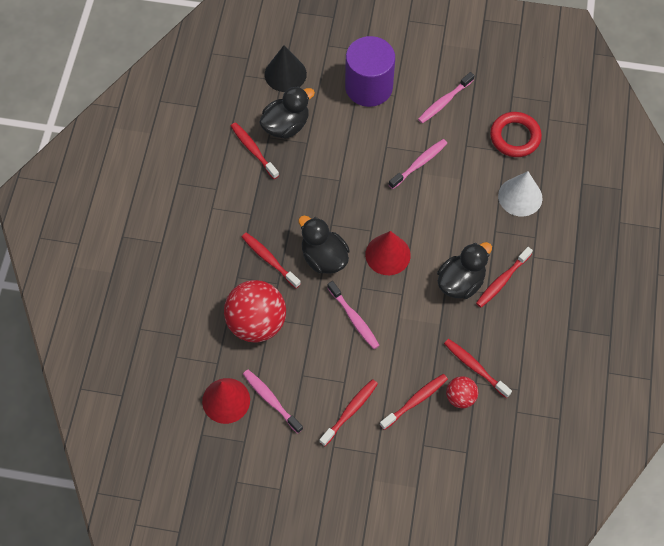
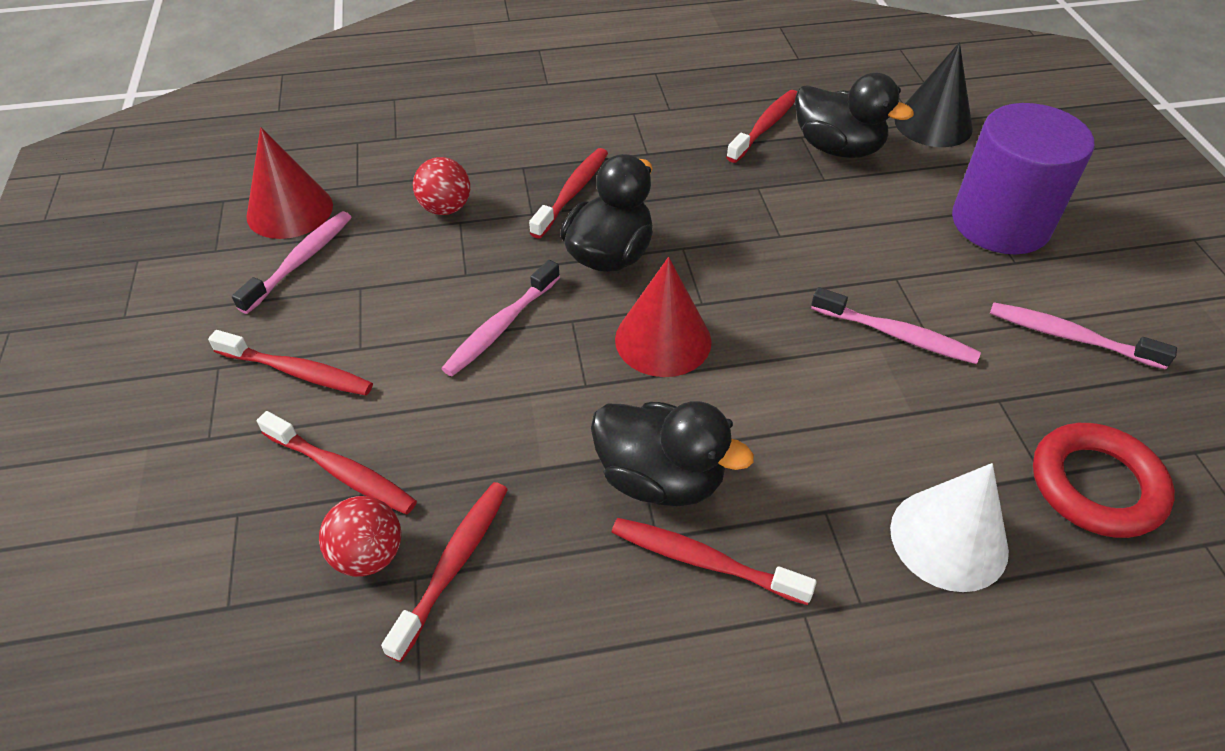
camera: 70 degrees right, 15 degrees down
(257, 323) = (445, 208): red ball -> red ball, size x0.50

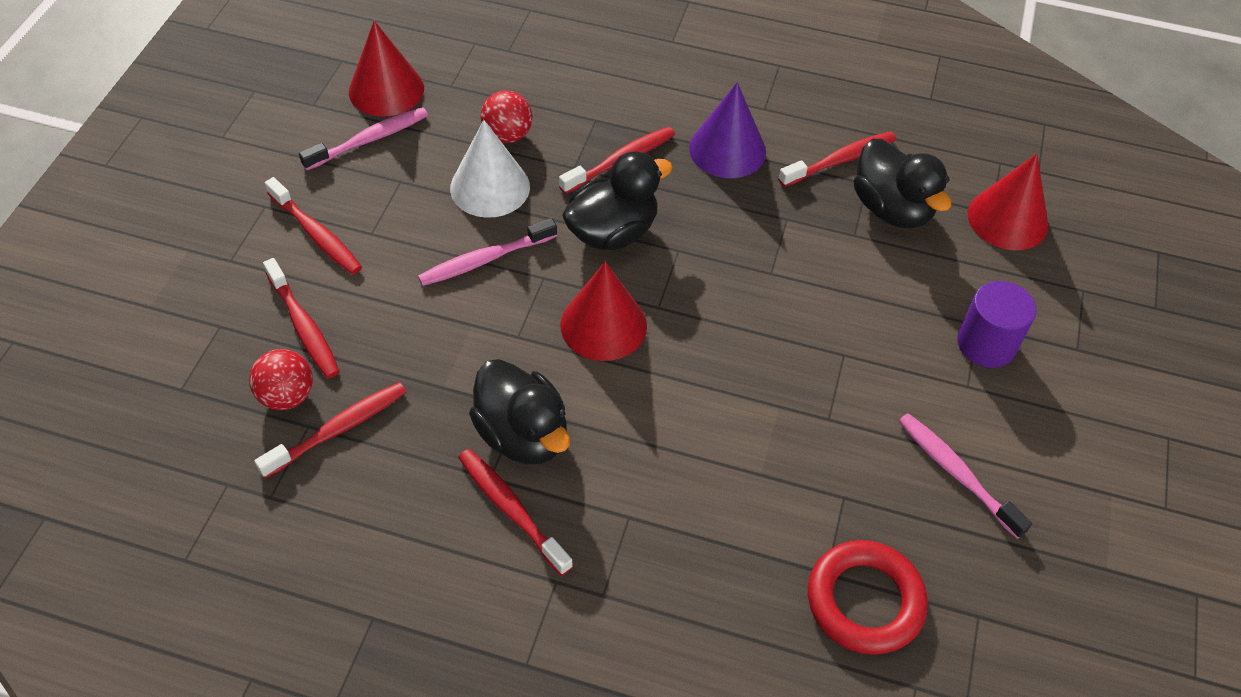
camera: 25 degrees right, 5 degrees up
(662, 151) = (727, 149): none -> purple cone
(897, 335) = (801, 404): pink toothbrush -> none
(933, 124) = (1007, 219): black cone -> red cone
(948, 539) = (707, 582): white cone -> white cone (490, 187)
(1000, 223) = (986, 344): purple cylinder -> purple cylinder, size x0.61

